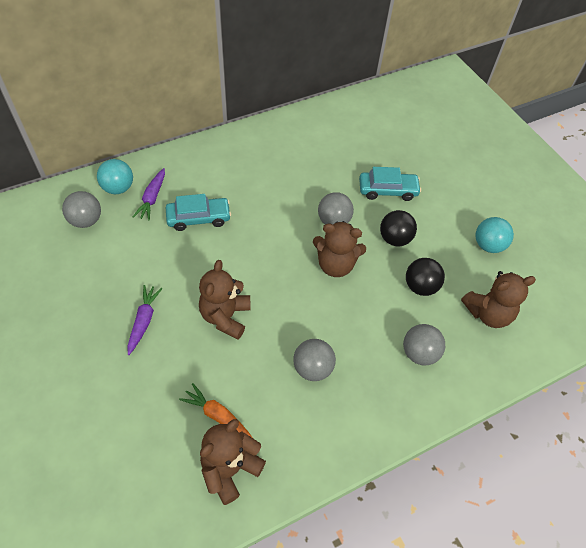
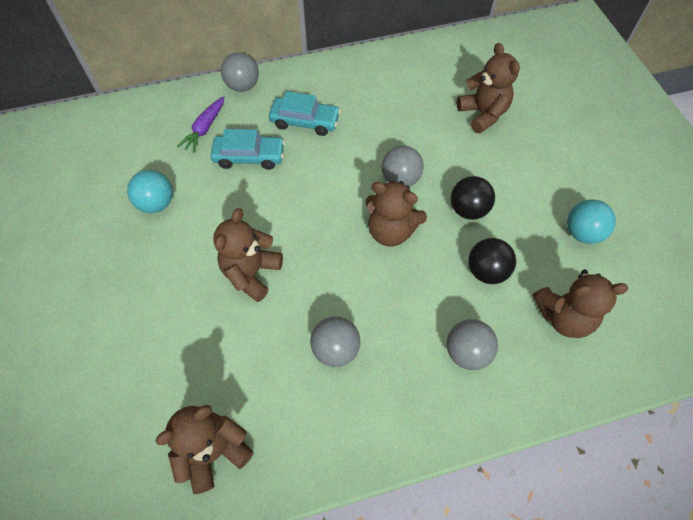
camera: 15 degrees right, 5 degrees up
(86, 220) = (129, 145): grey ball -> grey ball (243, 86)
(118, 188) = (172, 113): turquoise ball -> turquoise ball (157, 203)
(144, 321) = (162, 264): purple carrot -> none
(217, 416) = (215, 387): orange carrot -> none
(387, 190) = (472, 151): turquoise car -> turquoise car (305, 121)
(389, 159) = (483, 114): none -> brown teddy bear

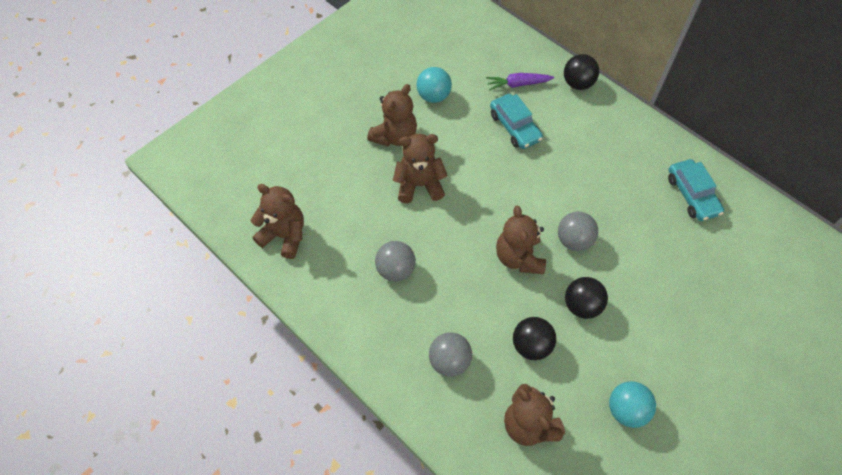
camera: 60 degrees right, 0 degrees up
(243, 86) = (577, 83): grey ball -> black ball
(305, 121) = (577, 144): turquoise car -> turquoise car (692, 195)
(483, 114) = (697, 272): brown teddy bear -> brown teddy bear (394, 136)

